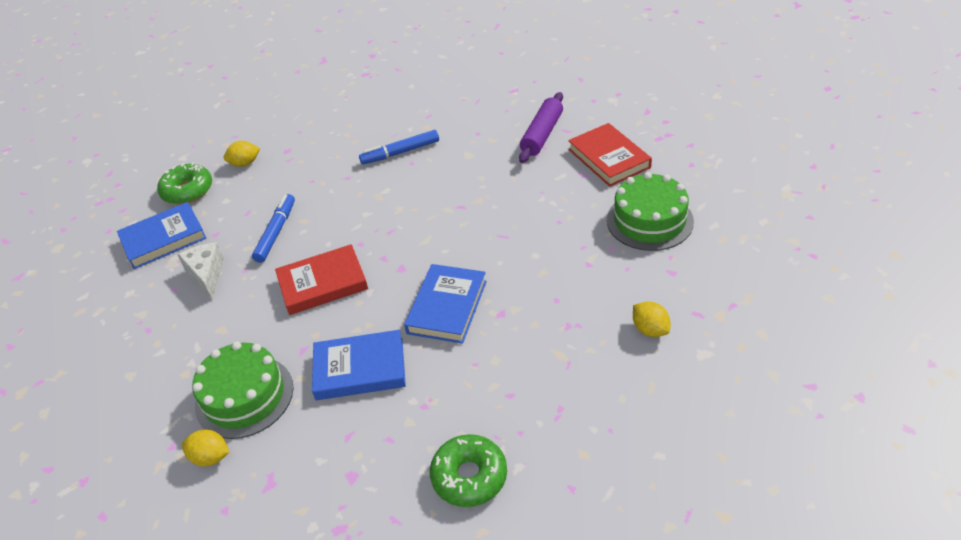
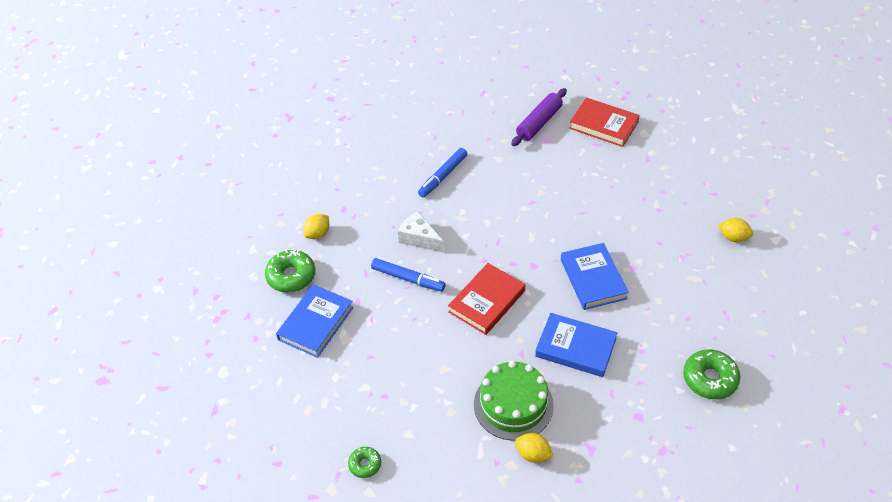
camera: 35 degrees left, 5 degrees up
(67, 384) = (365, 464): none -> green donut
(207, 275) = (386, 335): white cheese -> white cheese (419, 239)
(211, 457) = (533, 454): yellow lemon -> yellow lemon turned 45 degrees clockwise
(276, 232) = (408, 279): blue marker -> blue marker turned 135 degrees clockwise
(360, 369) = (575, 348): blue book -> blue book turned 60 degrees clockwise
(542, 134) = (539, 123): purple rolling pin -> purple rolling pin turned 45 degrees clockwise
(649, 220) = (670, 162): green cake -> none

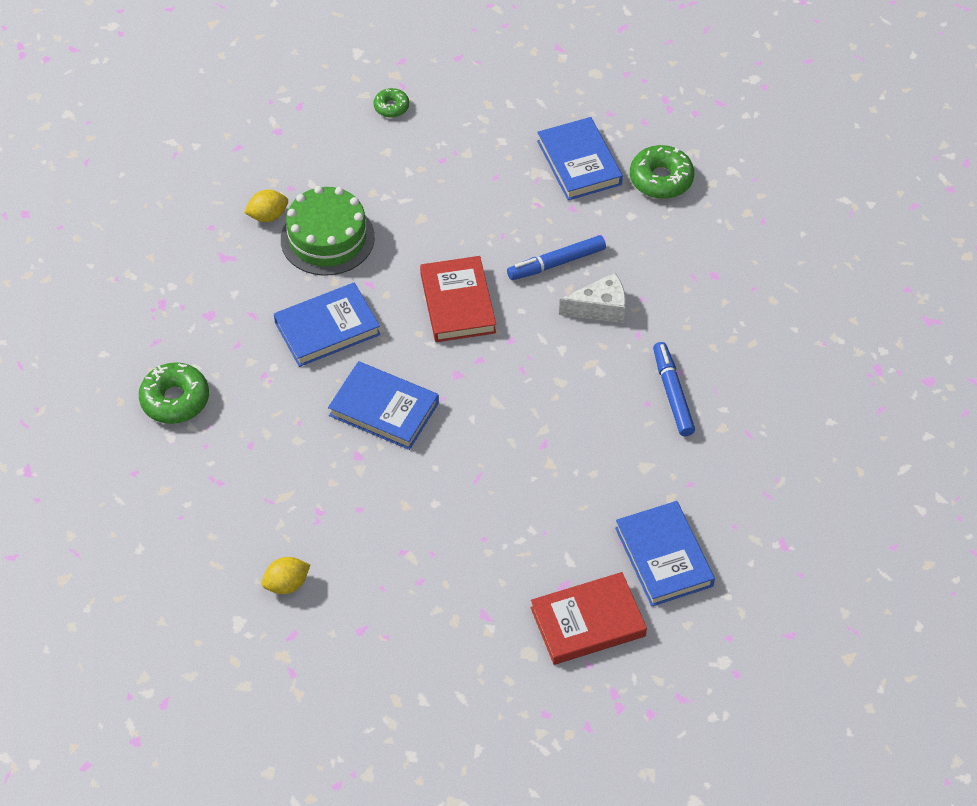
camera: 130 degrees right, 5 degrees up
(318, 234) = (699, 232): yellow lemon -> none
(539, 123) = (664, 557): purple rolling pin -> blue book

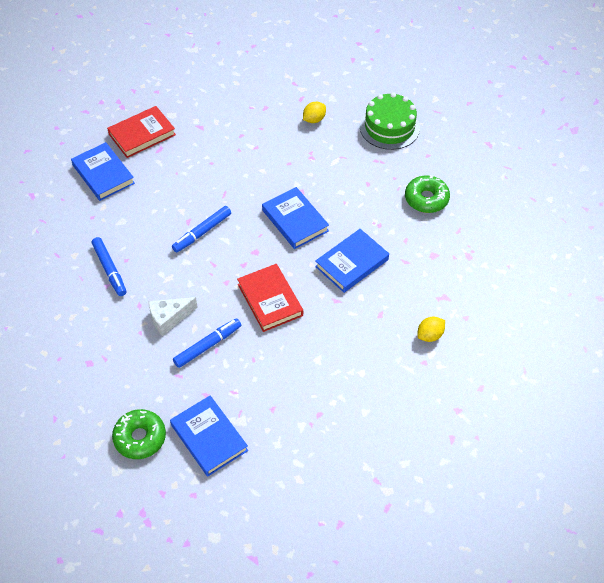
camera: 165 degrees right, 0 degrees up
(327, 238) = (379, 327): green cake -> green cake (389, 127)
(384, 409) = (295, 220): blue book -> blue book turned 45 degrees clockwise
(391, 107) = (377, 456): green donut -> none
(527, 421) = (202, 232): none -> blue marker

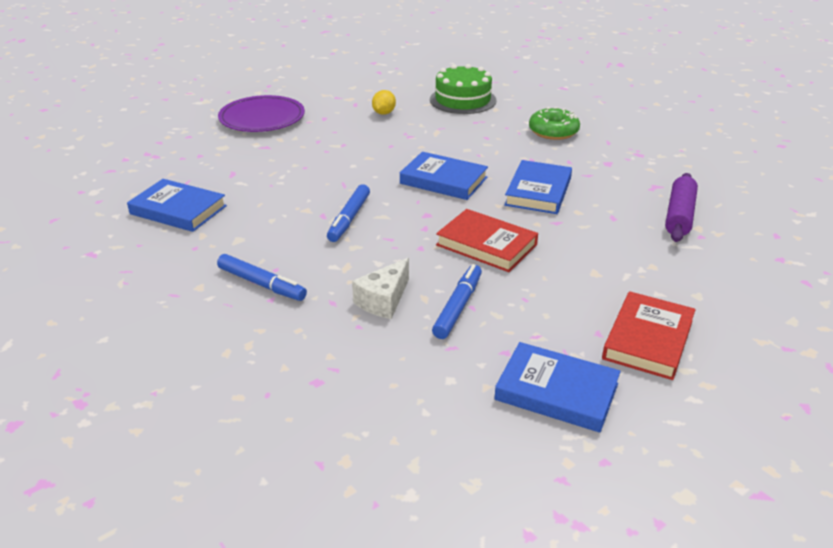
camera: 30 degrees left, 20 degrees down
(140, 438) = (467, 431): green donut -> none
(142, 134) = (200, 169): red book -> red book (648, 339)
(220, 89) = (262, 118): none -> purple plate
(430, 335) = (679, 216): yellow lemon -> purple rolling pin

